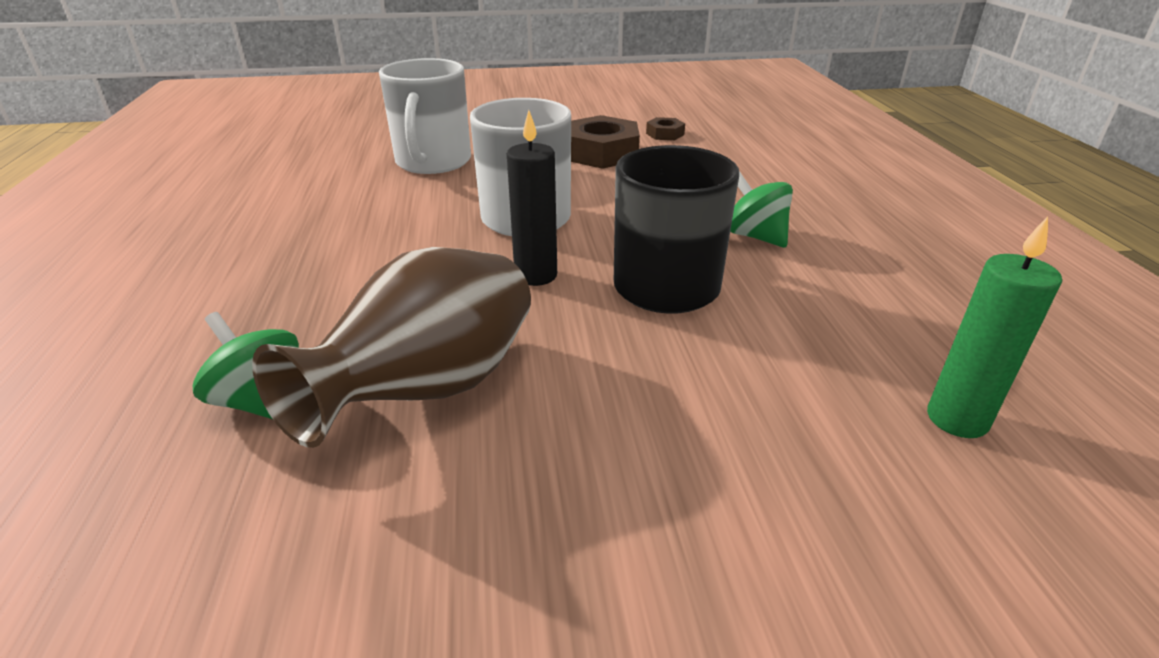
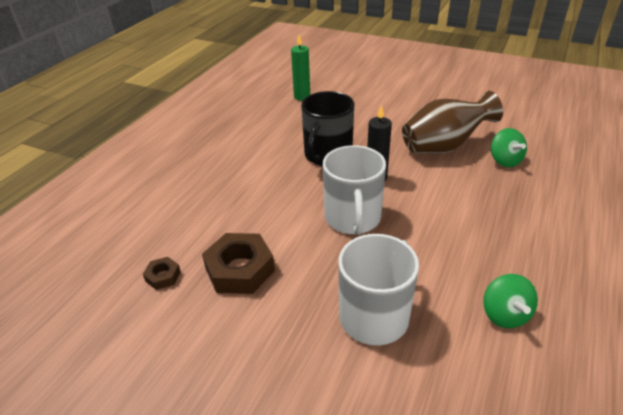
camera: 145 degrees left, 5 degrees up
(755, 236) = (258, 163): green spinning top -> green spinning top (504, 314)

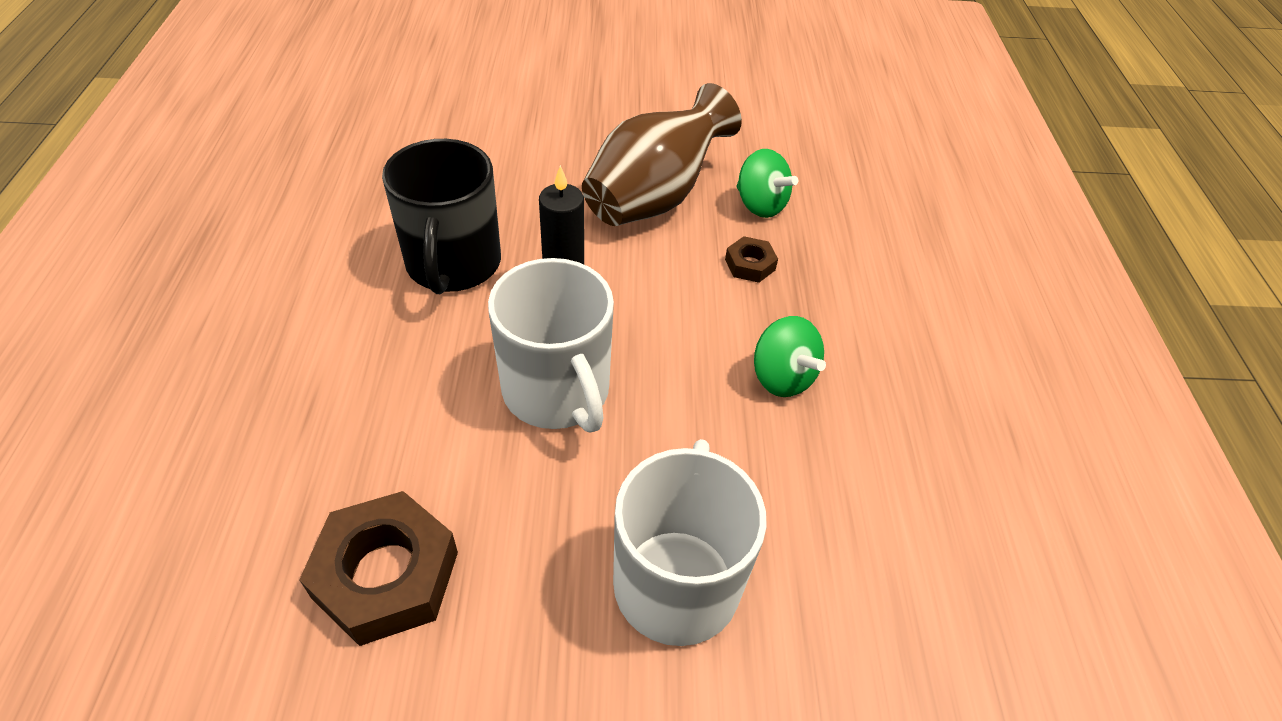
camera: 30 degrees left, 10 degrees up
(163, 276) = (222, 651): brown nut -> brown nut (750, 264)
(302, 97) = (345, 139): green candle -> none
(504, 314) = (870, 501): green spinning top -> green spinning top (782, 377)

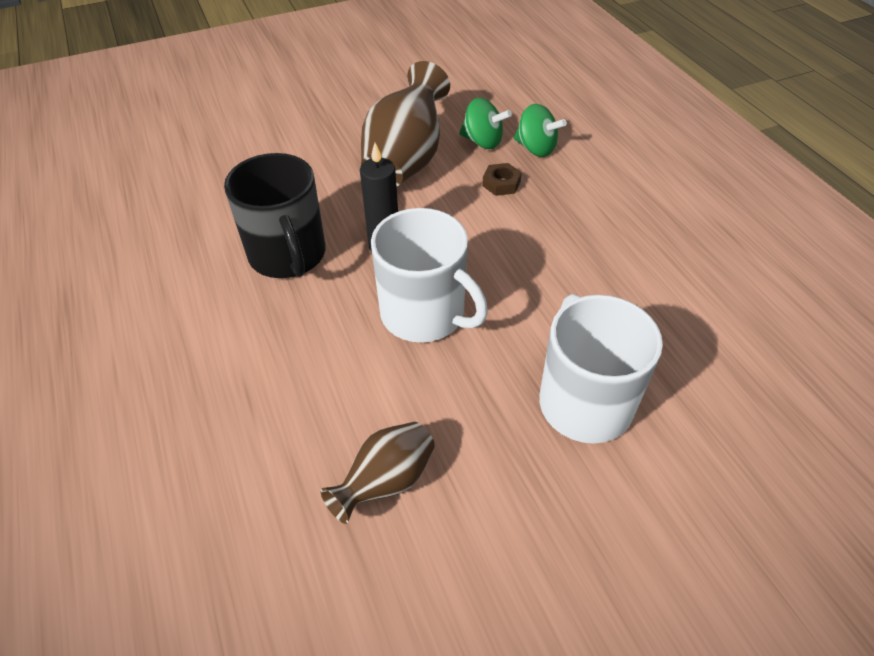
camera: 20 degrees left, 0 degrees up
(386, 575) = (386, 482): brown nut -> brown vase
(782, 377) = (569, 249): green spinning top -> green spinning top (536, 148)

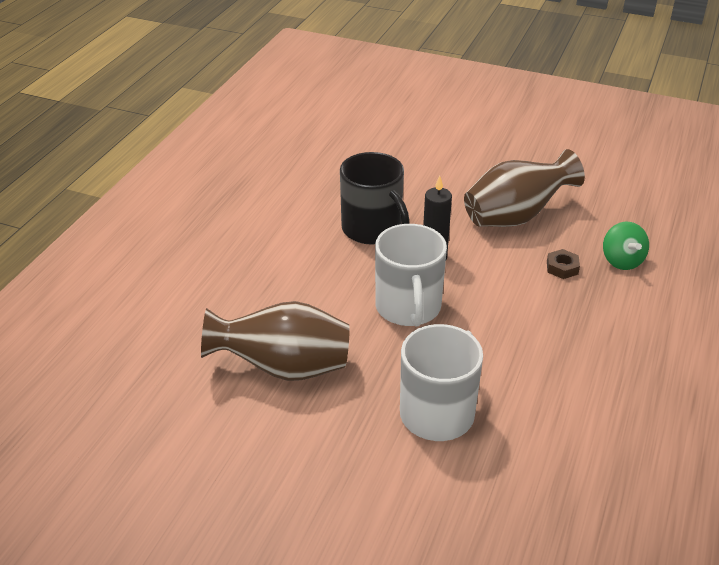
camera: 45 degrees right, 10 degrees down
(288, 255) = (372, 229): black mug -> black mug turned 60 degrees counterclockwise
(386, 482) = (284, 368): brown vase -> brown vase, size x1.74
(482, 142) = (587, 235): green spinning top -> none

